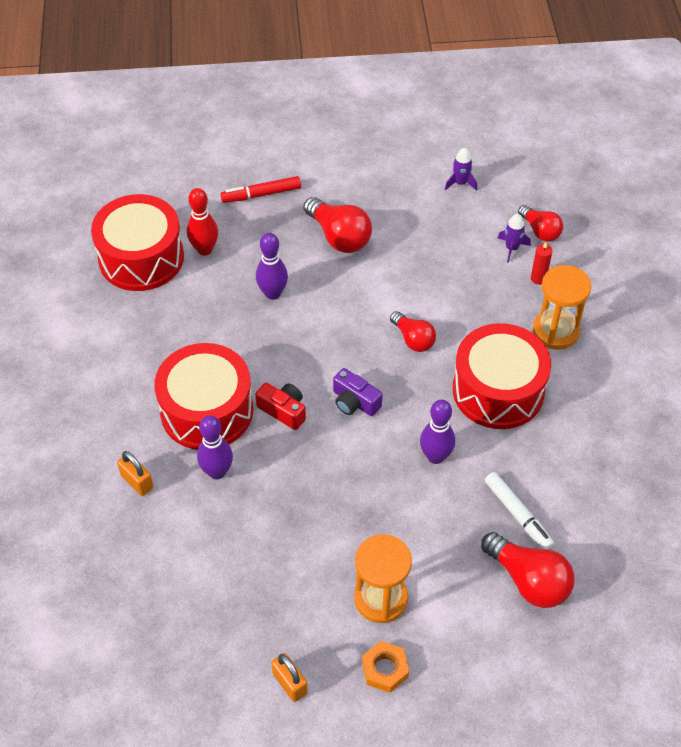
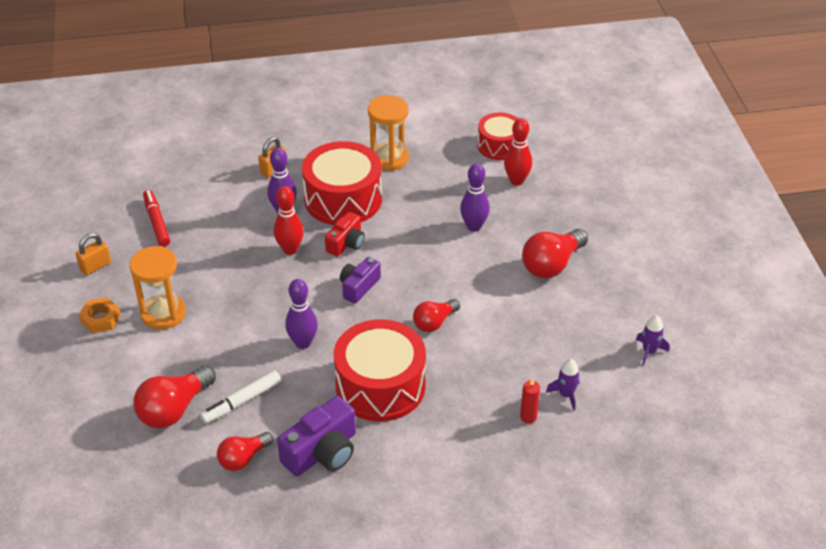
camera: 85 degrees right, 10 degrees down
(141, 258) = (499, 145): red drum -> red drum, size x0.60
(261, 194) = (592, 209): red marker -> red marker (156, 222)
(286, 466) = (290, 249): none -> red bowling pin
(540, 231) = (596, 419): red light bulb -> red light bulb (243, 458)
(555, 331) = (459, 431): orange hourglass -> orange hourglass (389, 158)
(583, 443) = (322, 452): none -> purple camera

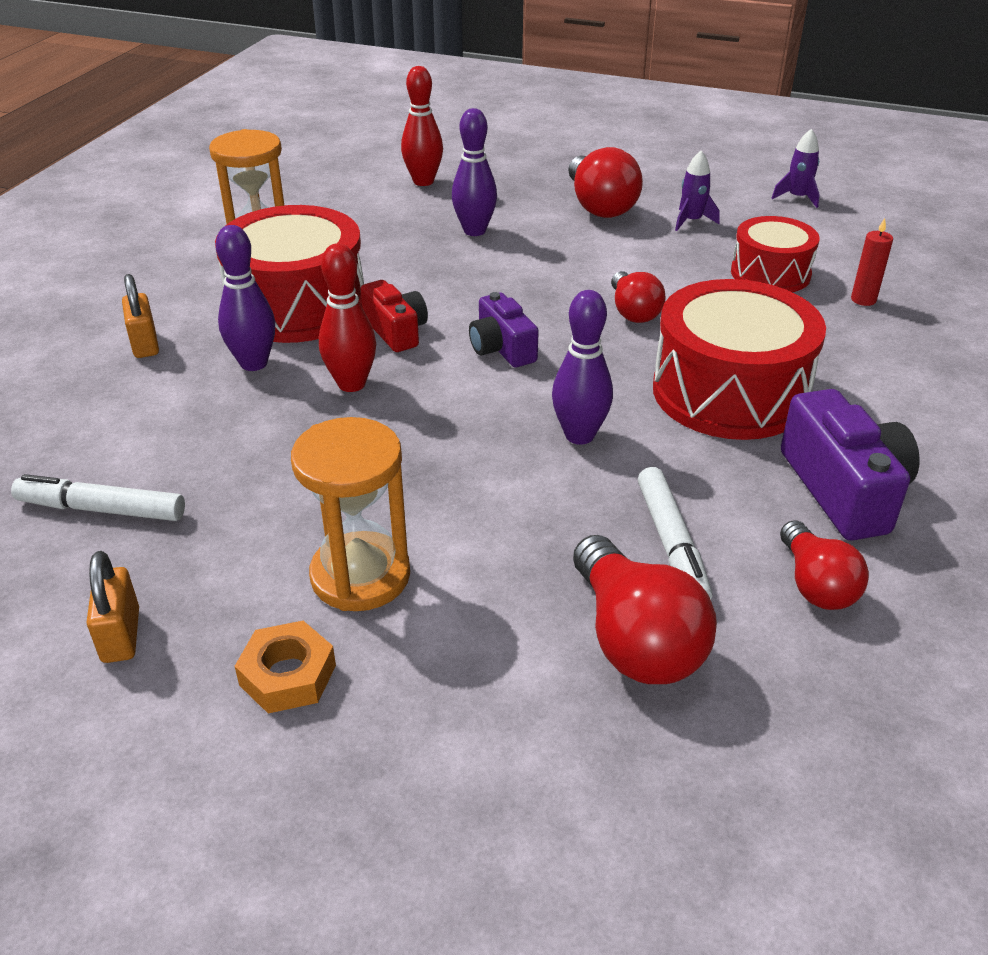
camera: 60 degrees left, 5 degrees down
(156, 222) = (101, 509): red marker -> white marker
(499, 145) = (344, 172): red drum -> red drum (770, 273)
(566, 395) = (838, 264): purple rocket -> purple rocket (691, 221)

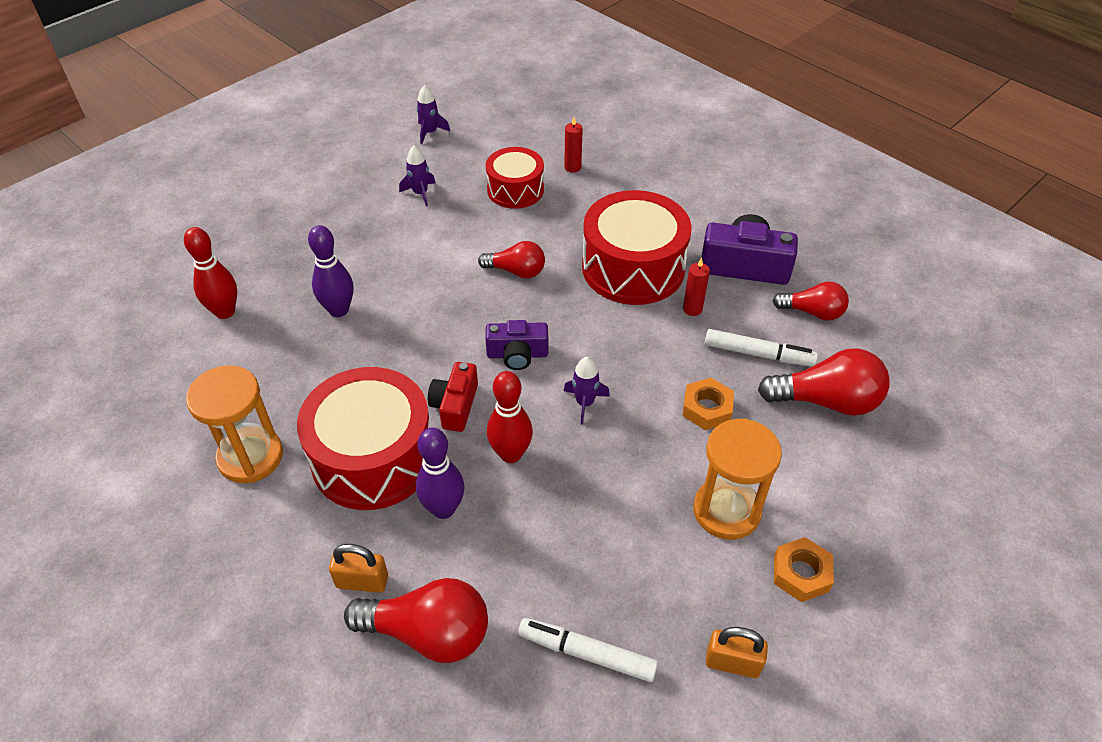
camera: 65 degrees left, 10 degrees up
(101, 509) = (587, 654): white marker -> white marker turned 75 degrees clockwise
(396, 331) = (455, 406): red camera -> red camera turned 75 degrees counterclockwise
(463, 414) = (585, 403): none -> purple rocket
(527, 517) = (707, 408): none -> orange nut
(579, 435) = (639, 353): purple bowling pin -> none
(599, 206) = (359, 228): red light bulb -> red light bulb (429, 633)
(702, 461) = (692, 309): none -> red candle

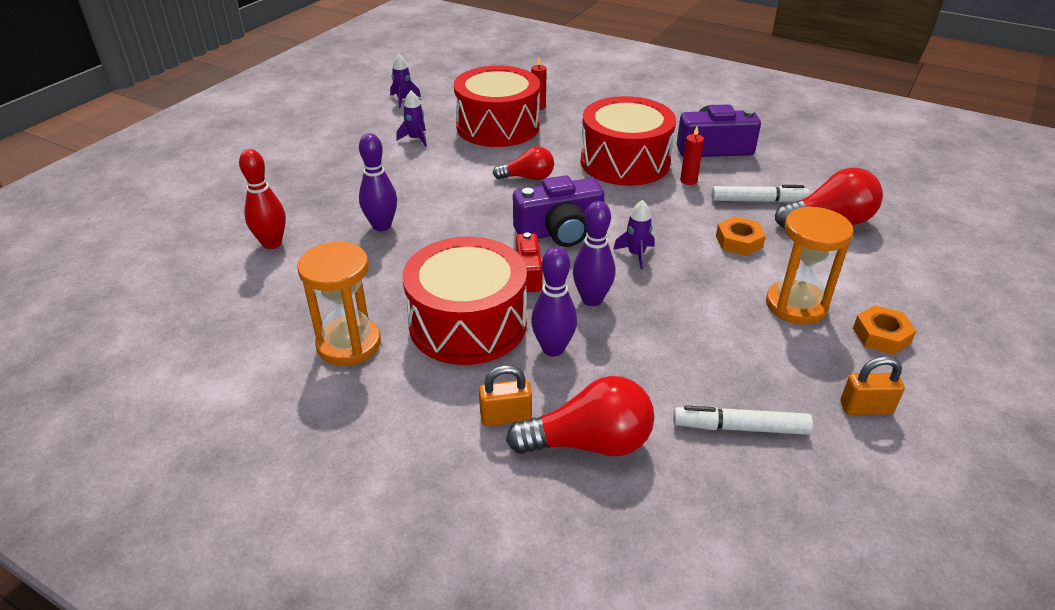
camera: 15 degrees left, 10 degrees down
(511, 454) = (592, 299): red bowling pin -> purple bowling pin
(515, 190) = (498, 126): red drum -> red drum, size x1.66
(517, 354) = (559, 231): purple camera -> purple camera, size x1.56
(812, 312) = (783, 169): red light bulb -> none

